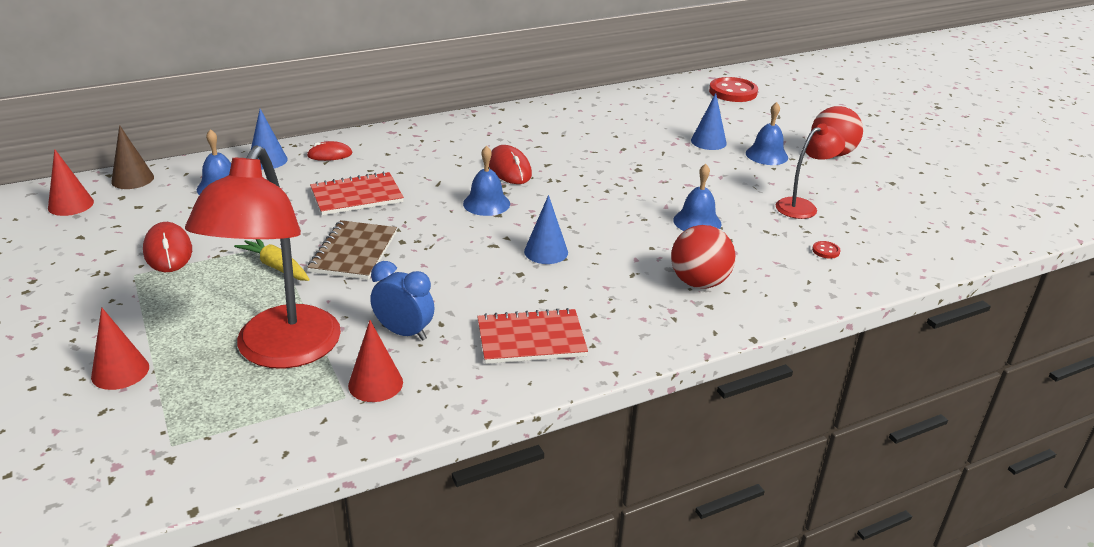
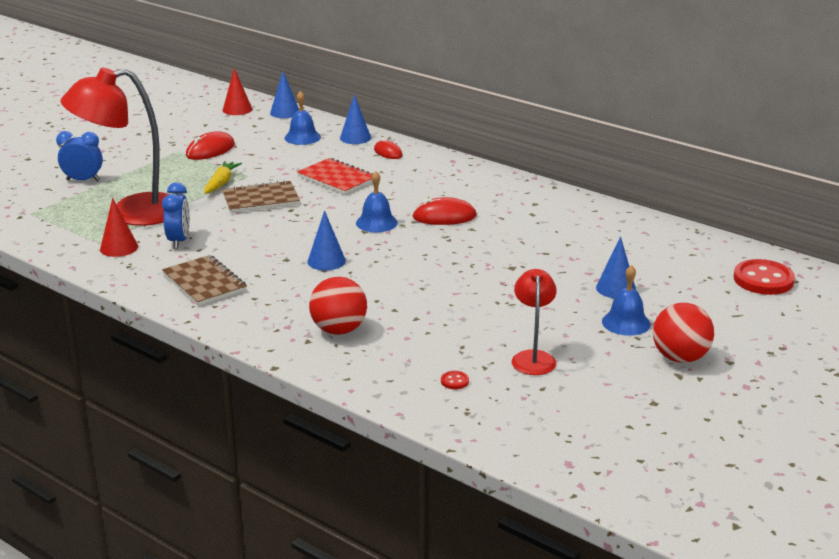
camera: 65 degrees right, 5 degrees down
(120, 371) = (83, 180): red cone -> blue clock
(132, 179) = (285, 112): brown cone -> blue cone
(509, 169) = (444, 217): red mouse -> red mouse turned 45 degrees clockwise
(531, 339) = (204, 283): red notebook -> brown notebook
(697, 222) = (442, 311): blue bell -> none
(802, 206) = (533, 357): red lamp -> red lamp turned 120 degrees counterclockwise

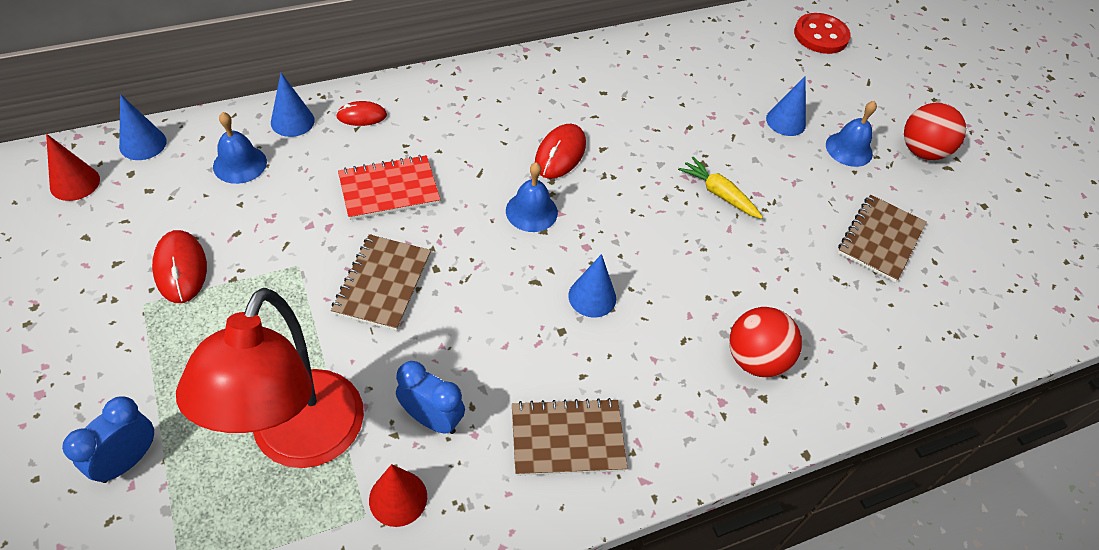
camera: 65 degrees left, 25 degrees up
(221, 183) = (297, 302): yellow carrot -> yellow carrot (719, 194)
(454, 381) = (898, 316): red button -> none
(533, 357) = (880, 239): red lamp -> brown notebook

